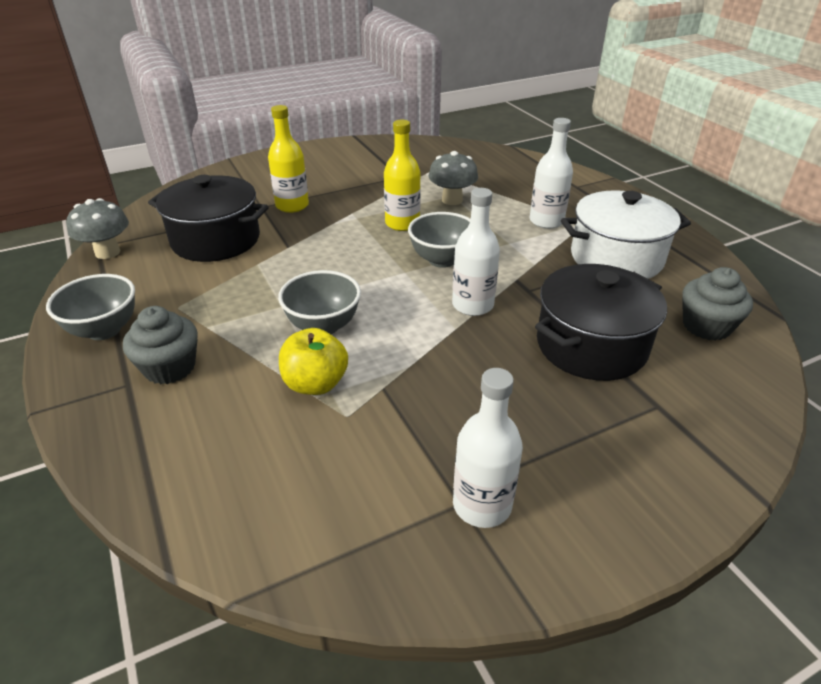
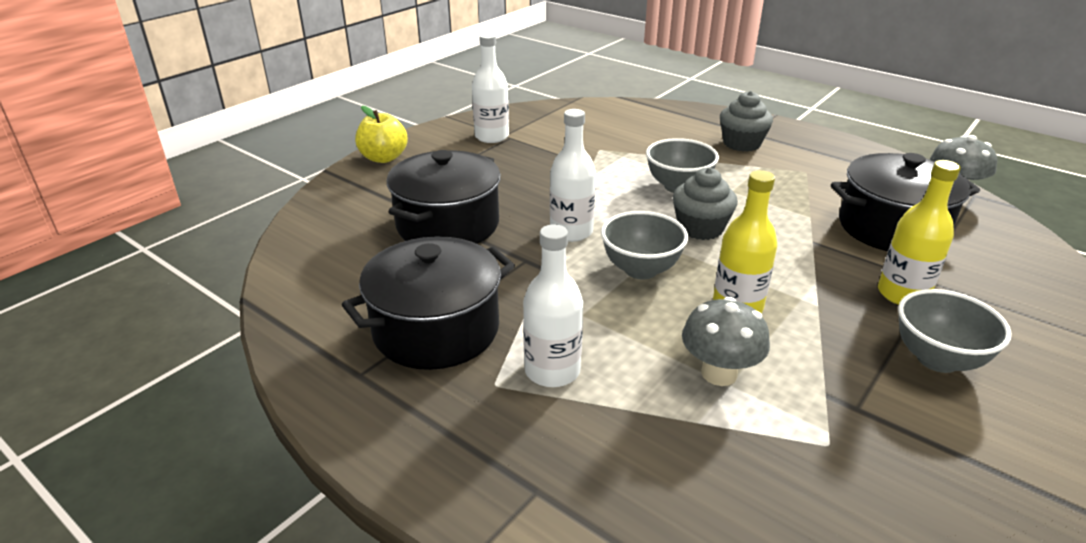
camera: 155 degrees right, 5 degrees down
(104, 330) = (823, 149): grey bowl -> grey bowl (937, 359)
(315, 384) = (638, 157): yellow apple -> yellow apple (383, 158)
(616, 258) = (436, 330): white pot -> black pot
(706, 326) = (335, 268): grey cupcake -> grey cupcake (700, 228)

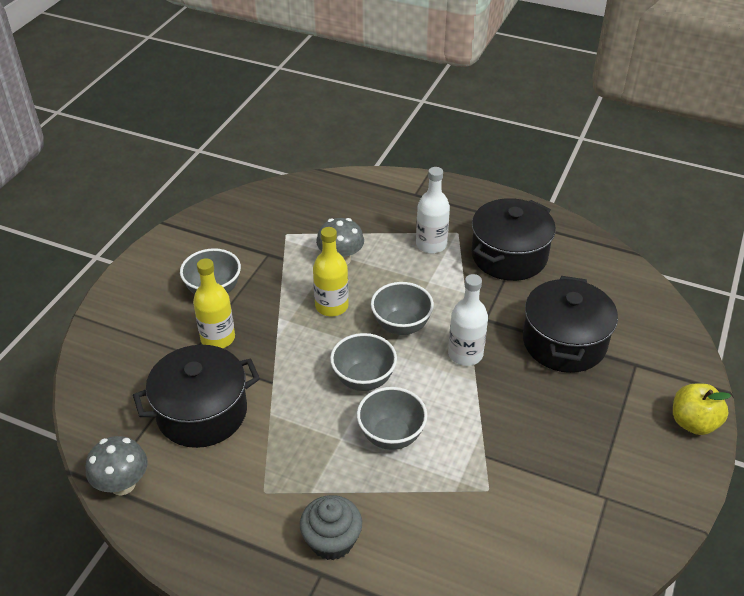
camera: 165 degrees right, 10 degrees up
(491, 137) = (617, 490): white bottle -> none
(700, 228) = (363, 379): grey cupcake -> grey bowl

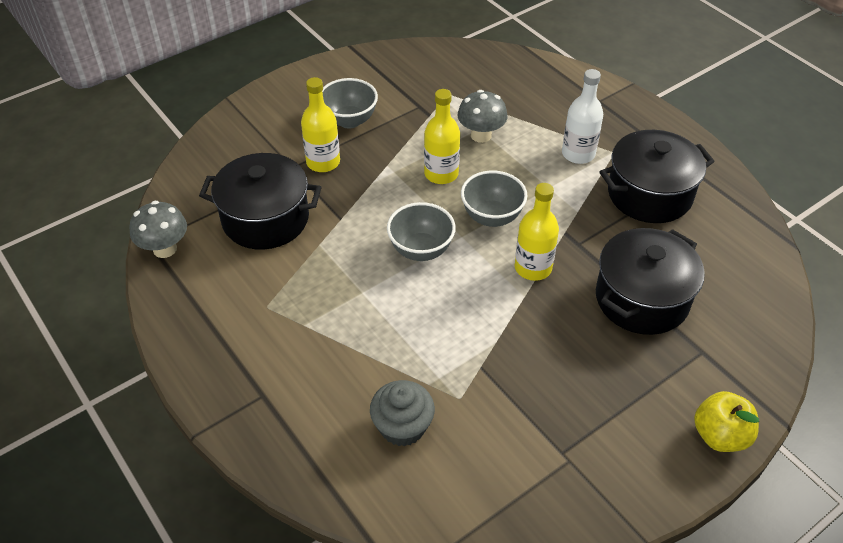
camera: 30 degrees right, 5 degrees up
(332, 540) = (291, 373): grey cupcake -> grey cupcake (402, 426)
(391, 436) = (408, 309): grey bowl -> none
(465, 354) = (533, 268): white bottle -> yellow bottle

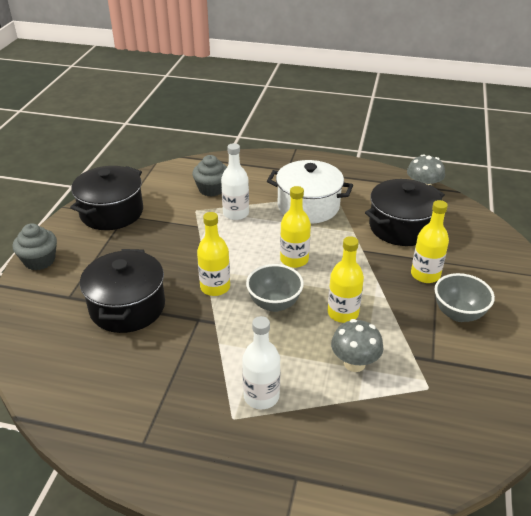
camera: 140 degrees right, 10 degrees down
(319, 310) = (308, 206): none -> white pot
(415, 357) = (236, 213): none -> white bottle
(421, 250) = (294, 260): grey bowl -> yellow bottle
(649, 194) = (172, 393): black pot -> black pot (111, 212)
(720, 435) = (39, 260): yellow apple -> grey cupcake

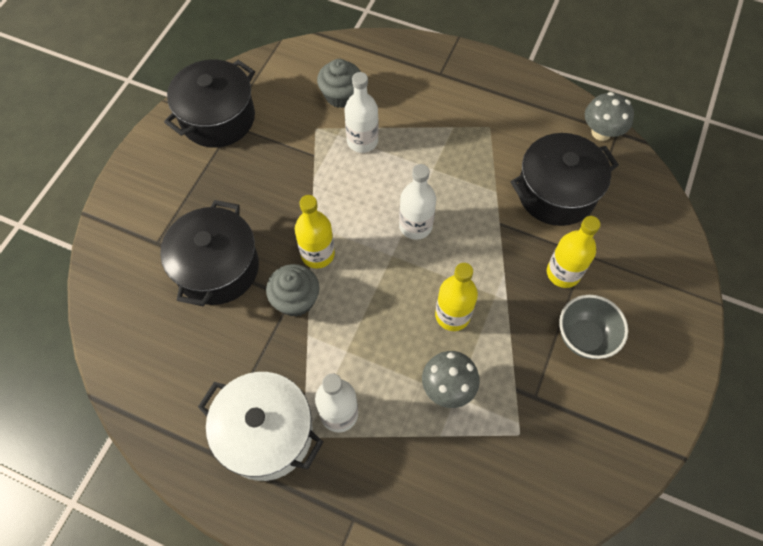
camera: 10 degrees right, 25 degrees up
(39, 260) = (130, 183): grey cupcake -> grey cupcake (296, 299)
(274, 304) = (379, 289): grey bowl -> none
(294, 260) = (415, 226): yellow bottle -> white bottle
(308, 206) = (451, 141): white pot -> white pot (266, 433)

